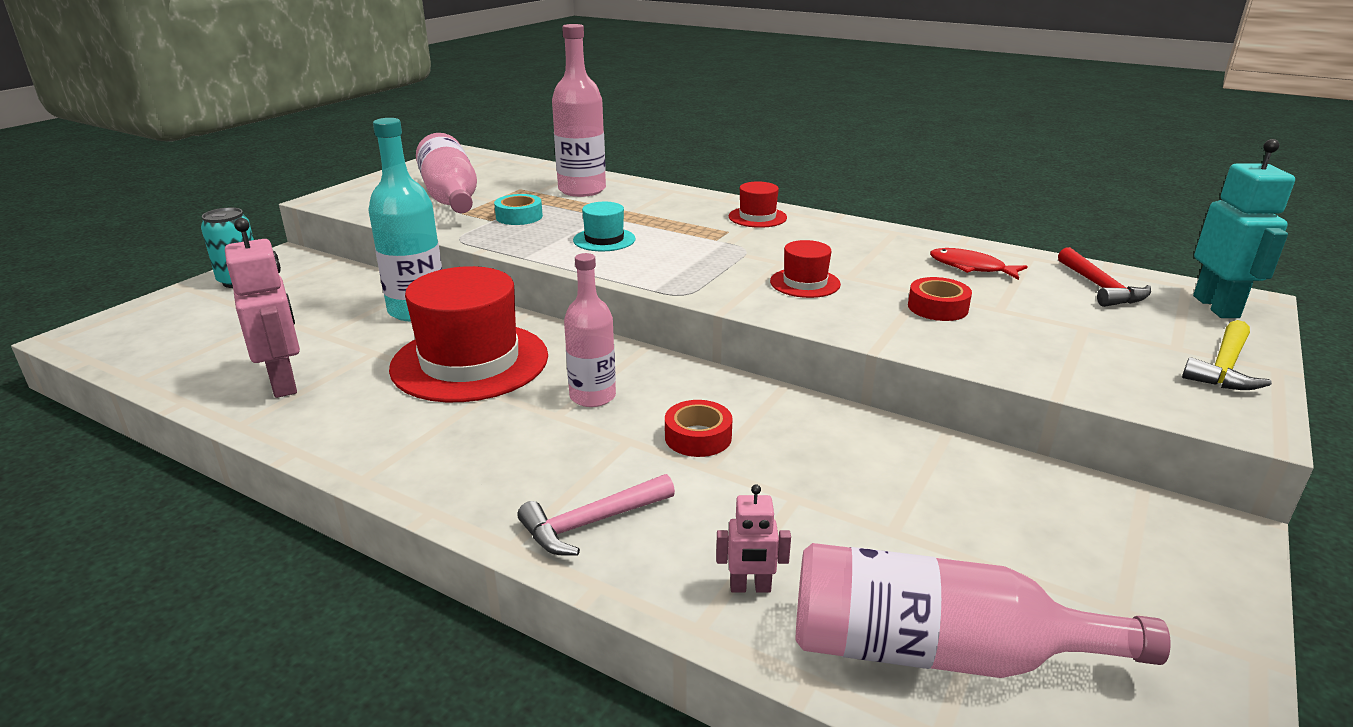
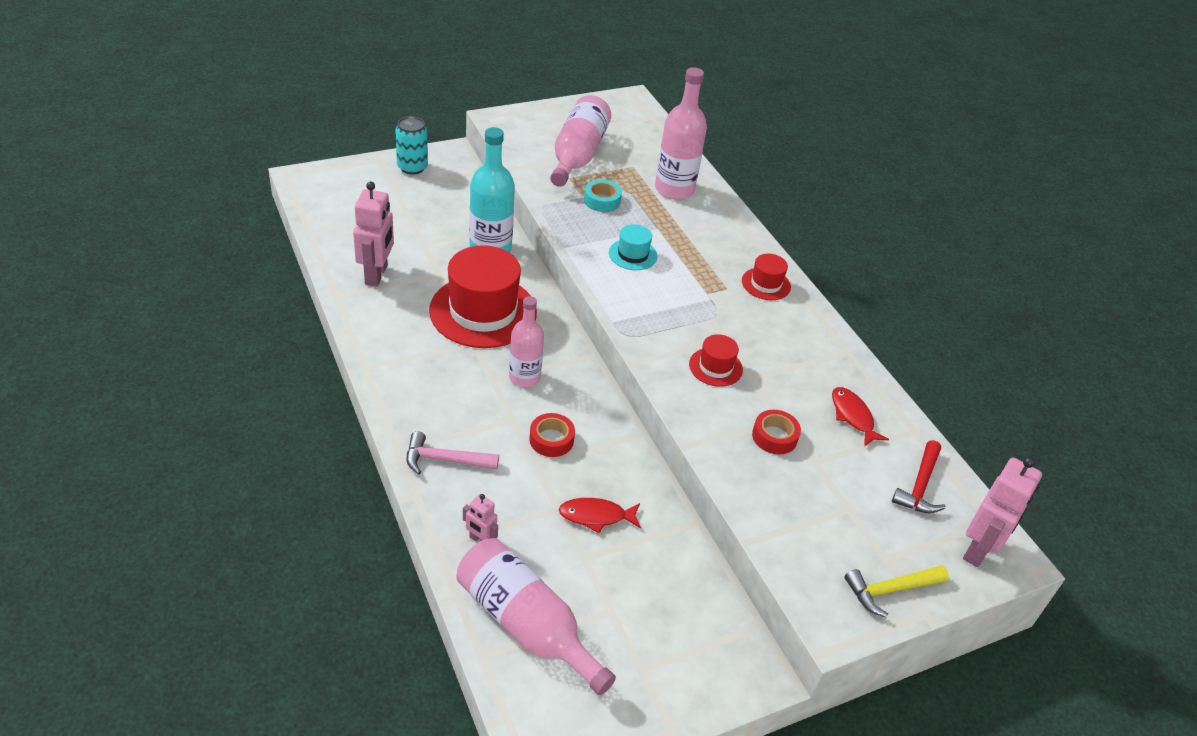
camera: 30 degrees right, 15 degrees up
(846, 482) = (596, 516): none -> red fish
(1216, 307) = (978, 550): turquoise robot -> pink robot

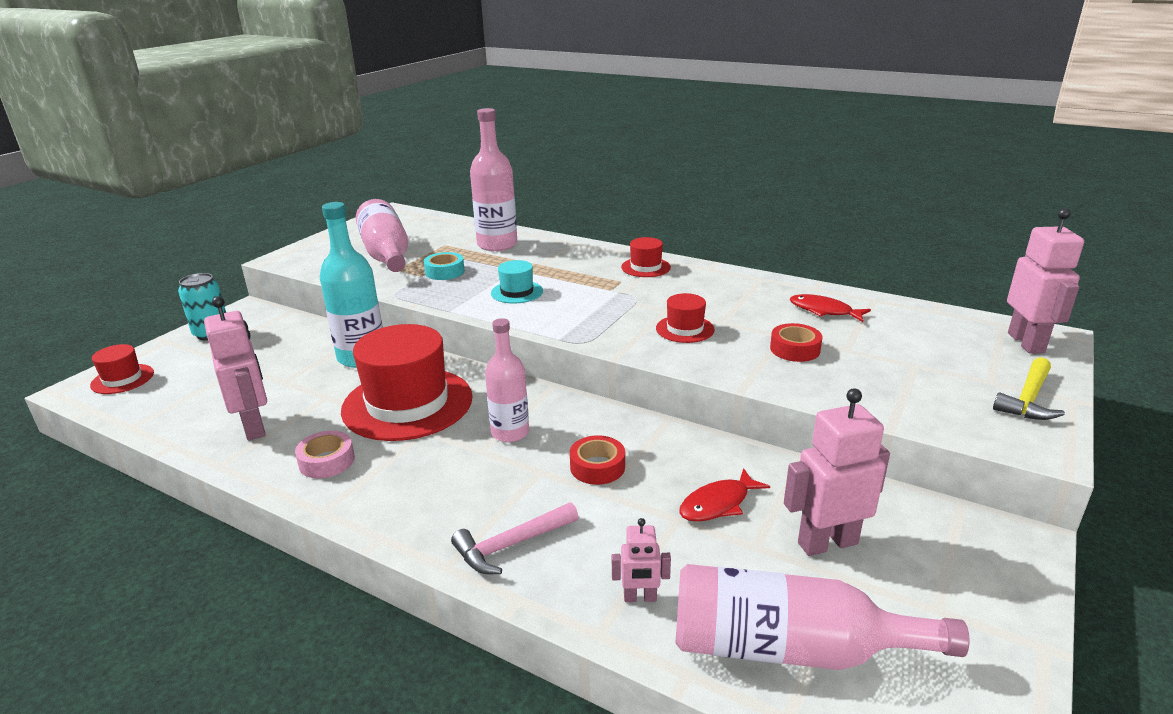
camera: 30 degrees left, 15 degrees down
(330, 183) = (122, 379): none -> red hat
(396, 330) = (327, 461): none -> pink tape
(630, 587) = (827, 543): none -> pink robot
(919, 486) = (931, 327): red hammer -> none

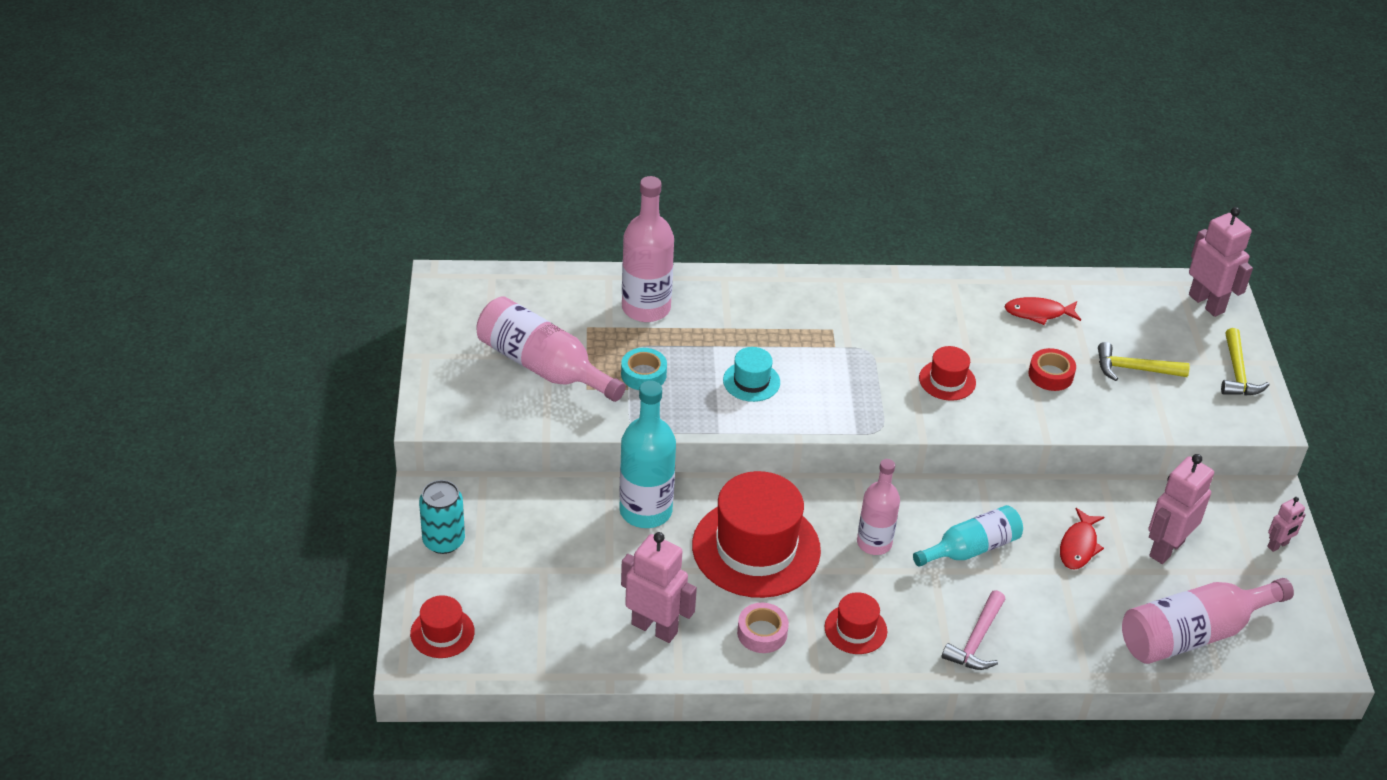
camera: 35 degrees left, 15 degrees up
(597, 467) = (971, 548): red tape -> turquoise bottle
(640, 598) = (1089, 640): pink robot -> pink robot (1278, 545)
(646, 267) = (835, 298): red hat -> red hat (855, 629)
(895, 367) = (1134, 369): none -> yellow hammer

